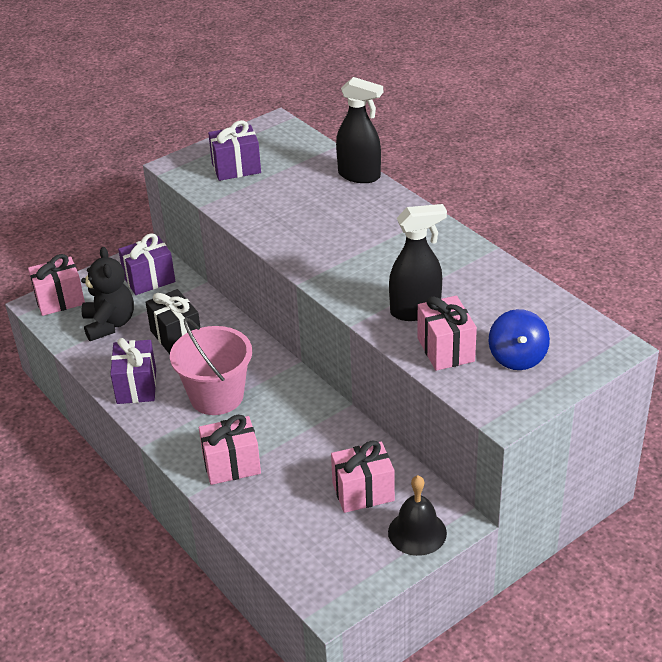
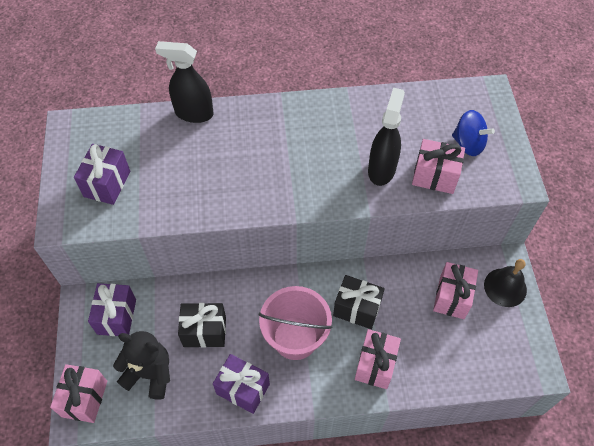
camera: 60 degrees left, 20 degrees up
(285, 425) = (357, 308): none -> black gift
(359, 175) = (193, 113): black spray bottle -> black spray bottle turned 135 degrees counterclockwise

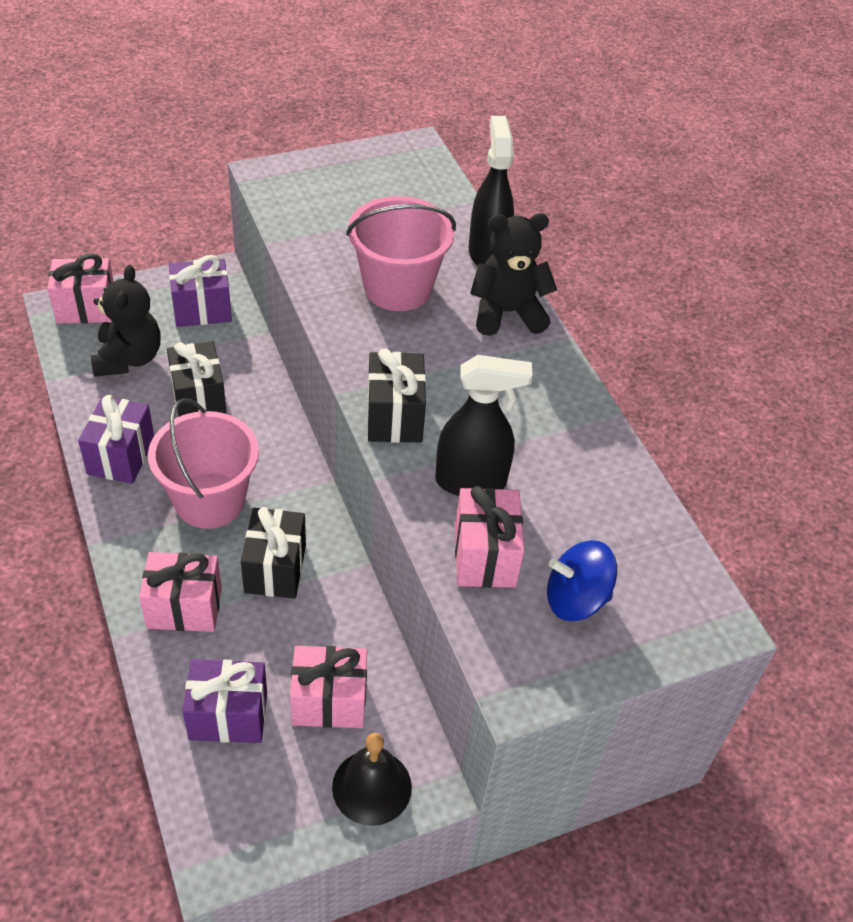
camera: 70 degrees right, 10 degrees down
(107, 184) = (338, 199): purple gift -> purple gift (228, 716)
(210, 169) = (397, 288): none -> pink bucket
(251, 117) = (507, 313): none -> black teddy bear
(323, 196) = (394, 416): none -> black gift
(468, 144) = (576, 599): blue spinning top -> blue spinning top turned 75 degrees clockwise

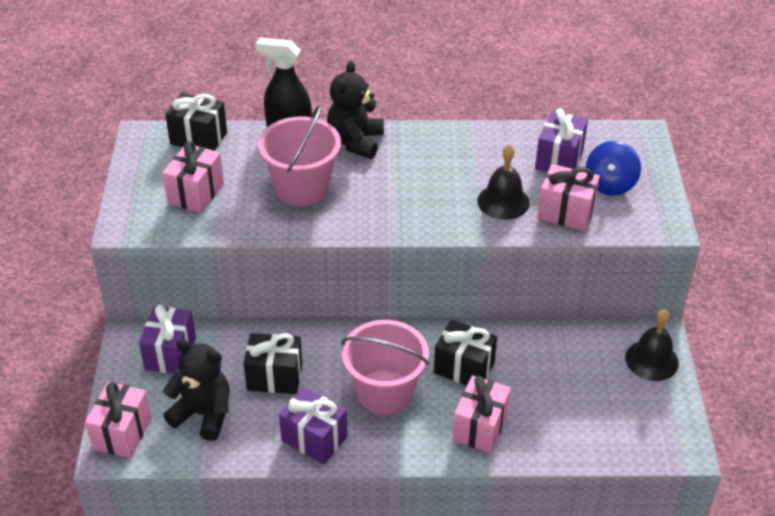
camera: 65 degrees left, 5 degrees down
(228, 716) = (579, 421): purple gift -> purple gift (559, 159)
(329, 702) = (583, 365): pink gift -> pink gift (196, 193)
(394, 416) = (431, 222): black gift -> black gift (198, 138)
(471, 482) = (503, 201): black spray bottle -> black bell

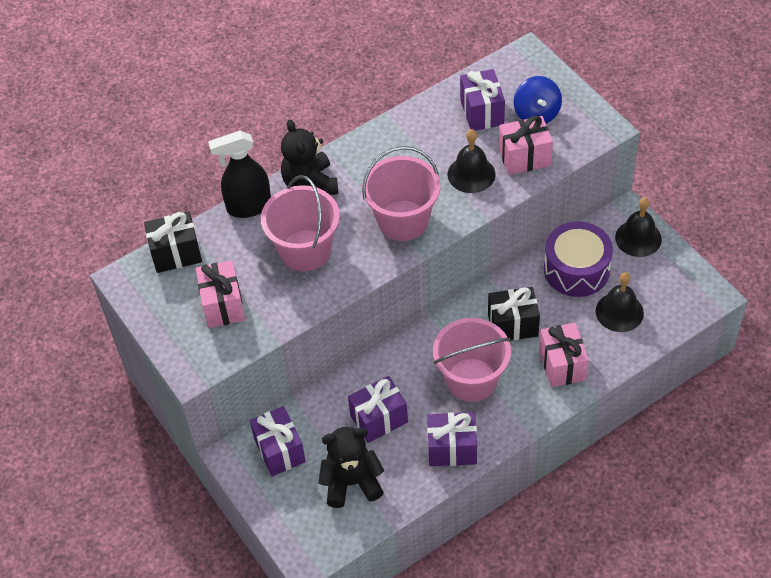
camera: 30 degrees left, 10 degrees up
(122, 433) = (303, 537): pink gift -> none
(274, 377) = (379, 419): black gift -> purple gift
(407, 207) = (403, 220): none -> pink bucket
(566, 355) = (576, 269): none -> purple drum
(577, 413) = (619, 312): none -> black bell

